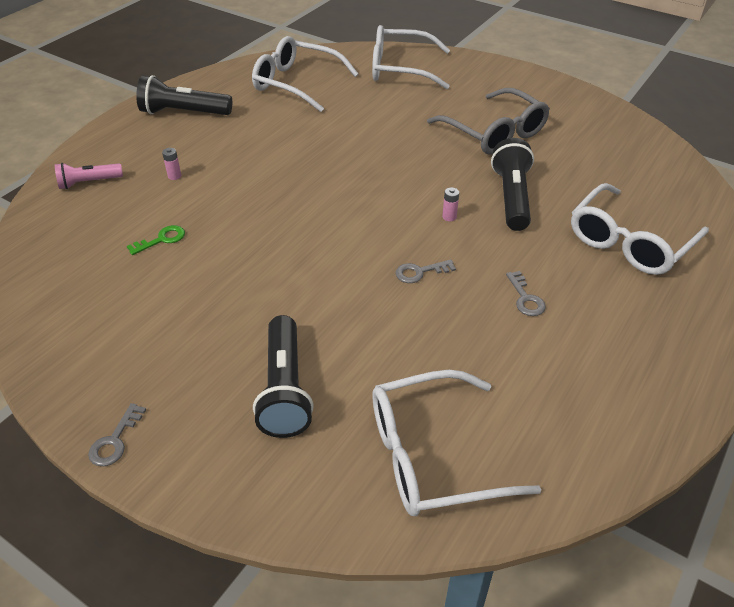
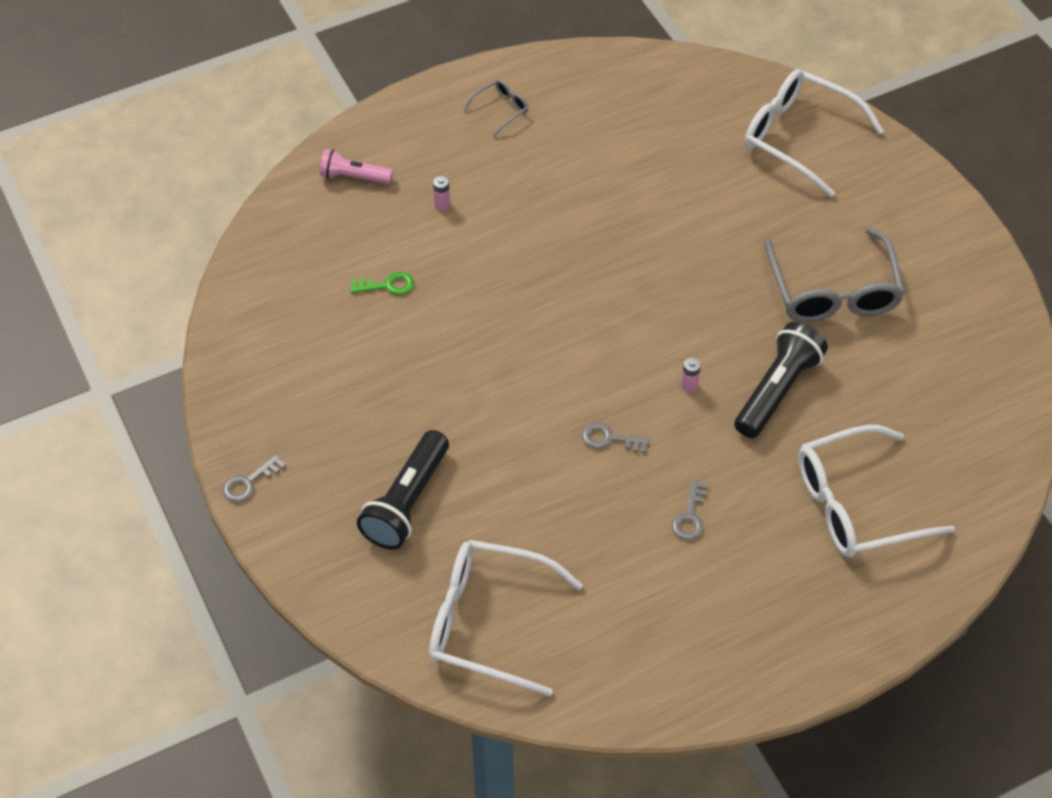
camera: 30 degrees right, 10 degrees up
(183, 112) = (500, 110): black flashlight -> grey glasses
(297, 83) = (656, 113): white glasses -> none

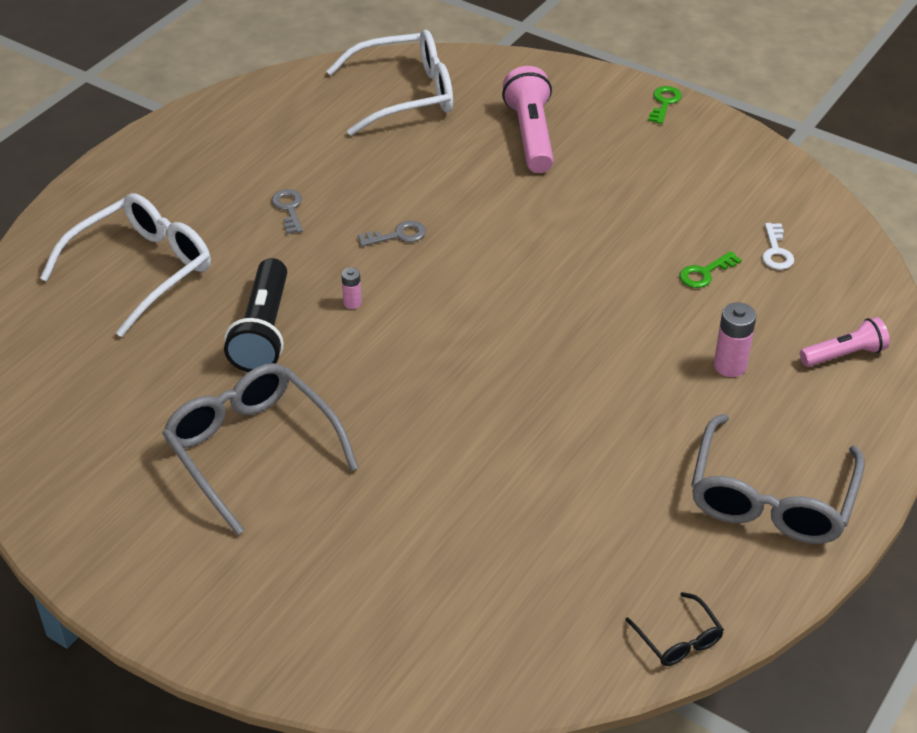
camera: 150 degrees right, 10 degrees down
(249, 482) = (664, 103): grey key -> green key
(314, 279) = (776, 251): none -> white key
(406, 502) = (531, 135): black flashlight -> pink flashlight
(442, 204) = (730, 366): pink battery -> pink battery, size x1.73
(500, 110) = (771, 497): grey glasses -> grey glasses, size x2.19
(629, 61) = (678, 639): none -> black glasses
(799, 138) = (388, 626): white glasses -> none

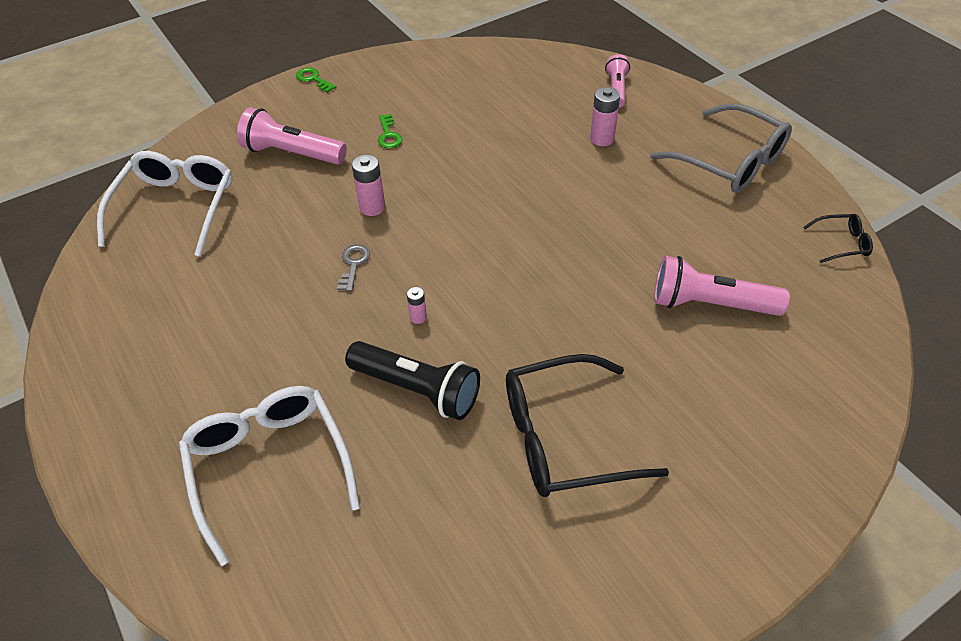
camera: 65 degrees left, 5 degrees up
(252, 450) = (565, 438): grey glasses -> black glasses
(289, 209) = (265, 327): grey key -> none
(486, 219) = (372, 207): none -> pink battery
(495, 526) = (710, 304): none -> pink flashlight
(705, 273) = (505, 120): green key -> green key (388, 135)
(776, 251) = (504, 83): white key -> none

